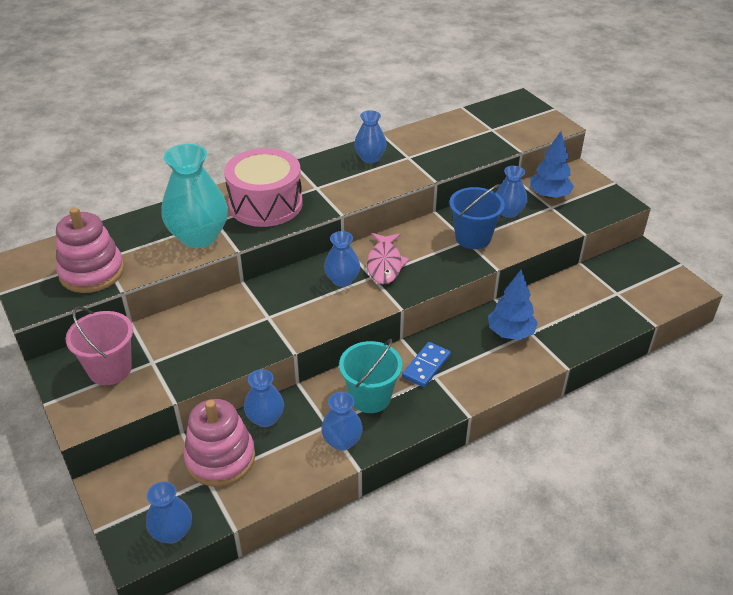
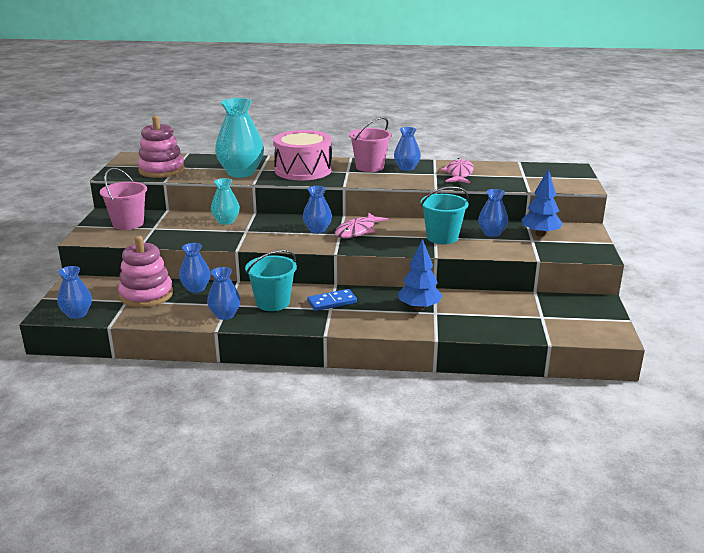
camera: 35 degrees right, 15 degrees down
(226, 311) = (226, 221): none -> turquoise vase
(331, 171) = (370, 167): none -> pink bucket
(431, 148) = (459, 174): none -> pink fish
(473, 238) = (442, 237): blue bucket -> turquoise bucket

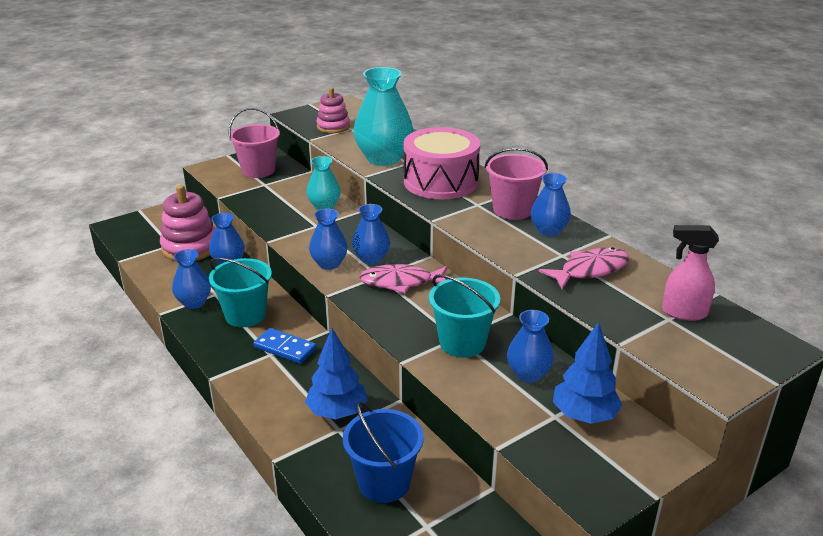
camera: 50 degrees right, 5 degrees up
(77, 314) = (126, 237): blue vase -> blue vase (329, 264)
(161, 170) = (333, 127): pink stacking toy -> pink stacking toy, size x0.65
(496, 316) = (384, 482): none -> blue bucket
(524, 172) = (683, 313): none -> pink spray bottle

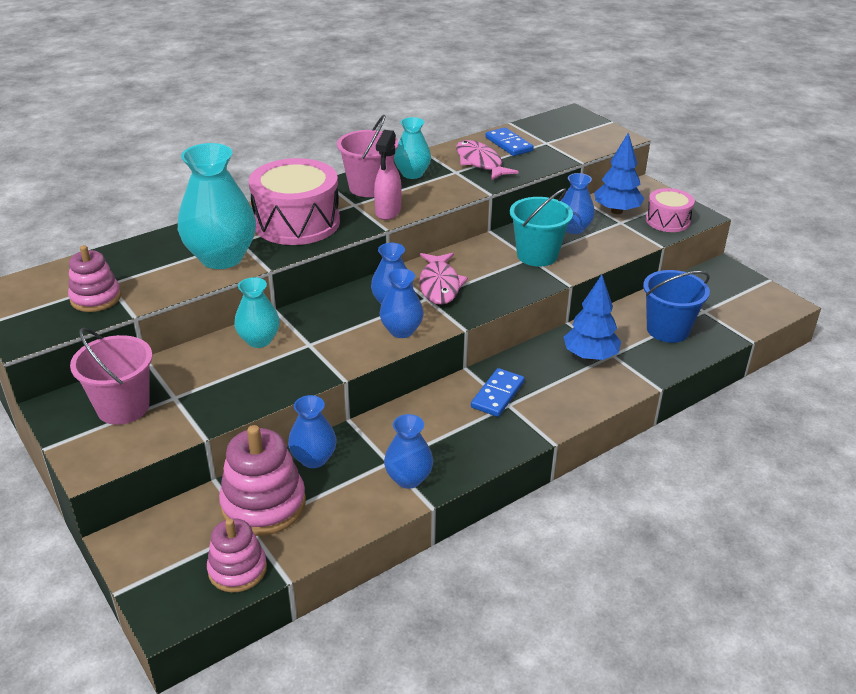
camera: 90 degrees left, 5 degrees up
(138, 243) = (237, 569): none -> pink stacking toy
(245, 315) = (436, 430): turquoise bucket -> none
(548, 231) = (412, 174): blue vase -> turquoise vase
(570, 463) = (667, 221): none -> pink drum
(649, 290) = (509, 144): none -> blue domino
(683, 313) = (537, 136): pink spray bottle -> pink spray bottle (388, 212)

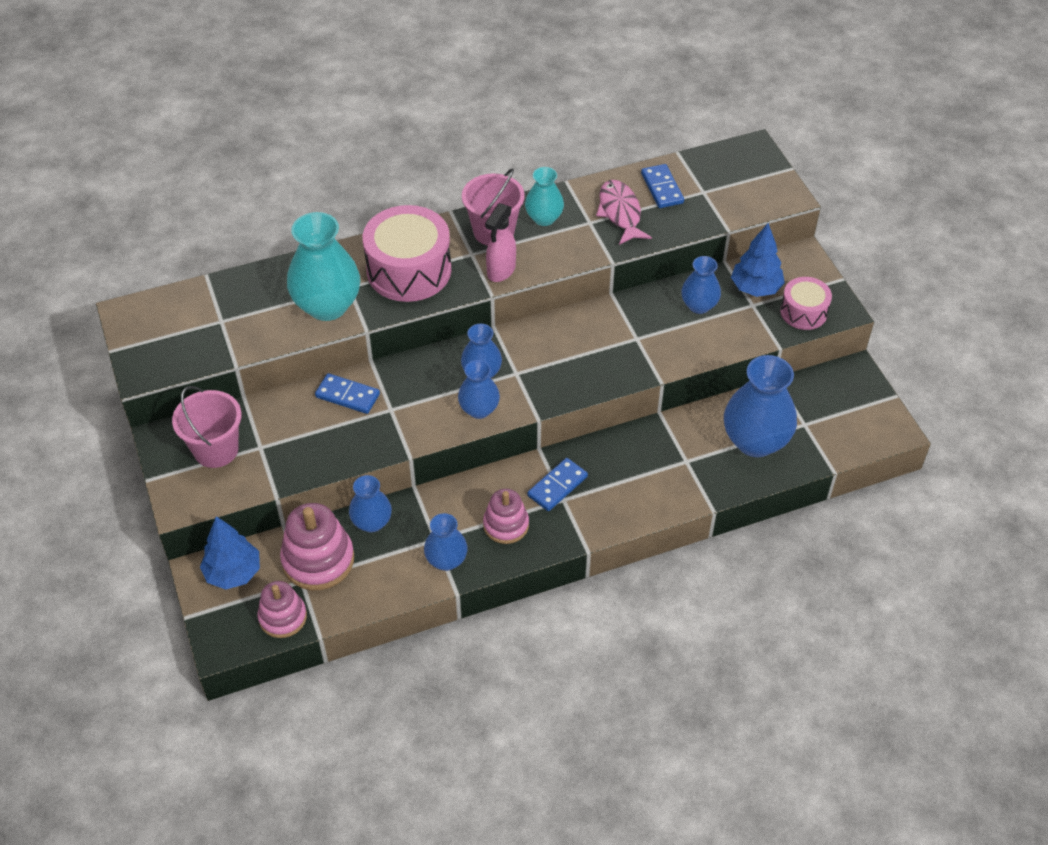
camera: 15 degrees right, 15 degrees up
(96, 298) = (207, 337): pink stacking toy -> pink stacking toy (506, 525)
(259, 340) = (347, 395): turquoise vase -> blue domino
(439, 285) = (534, 358): pink fish -> none
(537, 255) = (645, 336): turquoise bucket -> none
(590, 356) = (663, 458): blue tree -> blue tree (233, 573)
(667, 330) = (755, 441): blue bucket -> blue vase

